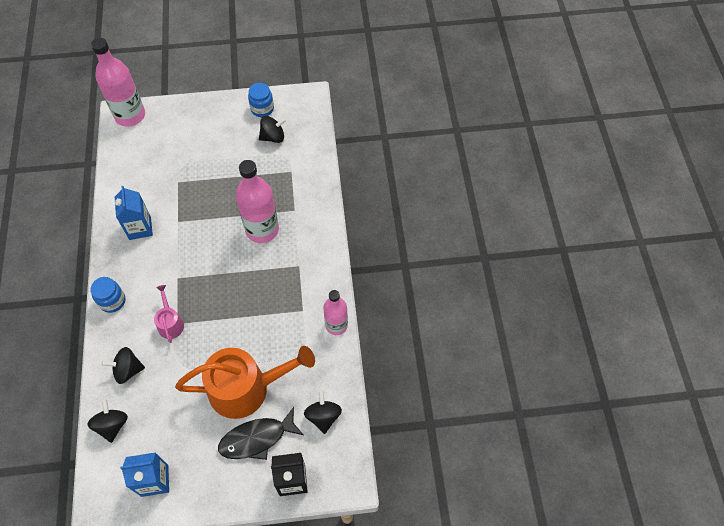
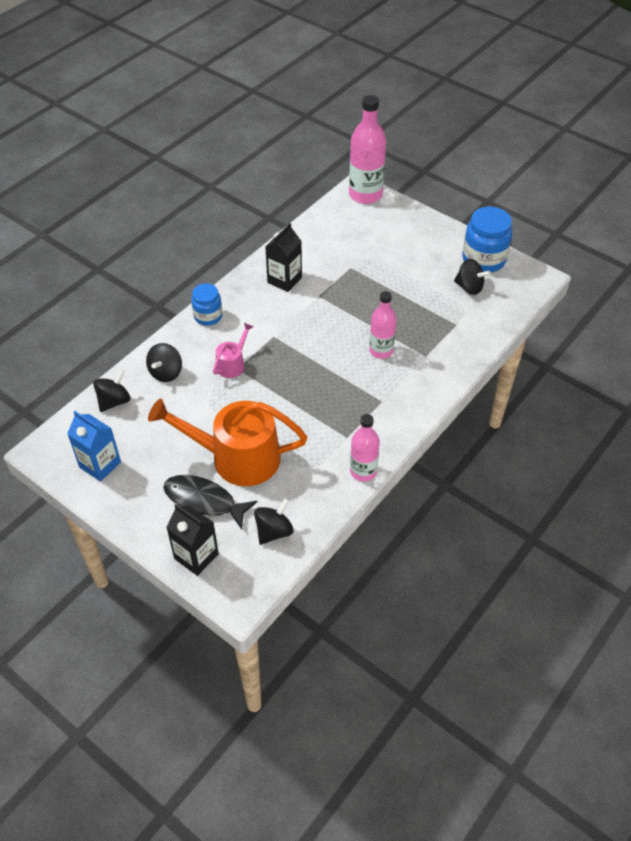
camera: 45 degrees right, 10 degrees down
(128, 370) = (166, 372): black spinning top -> black spinning top turned 105 degrees counterclockwise
(140, 228) = (284, 280): blue carton -> black carton
(246, 388) = (237, 457): orange watering can -> orange watering can turned 150 degrees clockwise
(262, 109) = (483, 259): blue jar -> blue jar, size x1.62
(262, 229) = (381, 351): pink bottle -> pink bottle, size x0.62

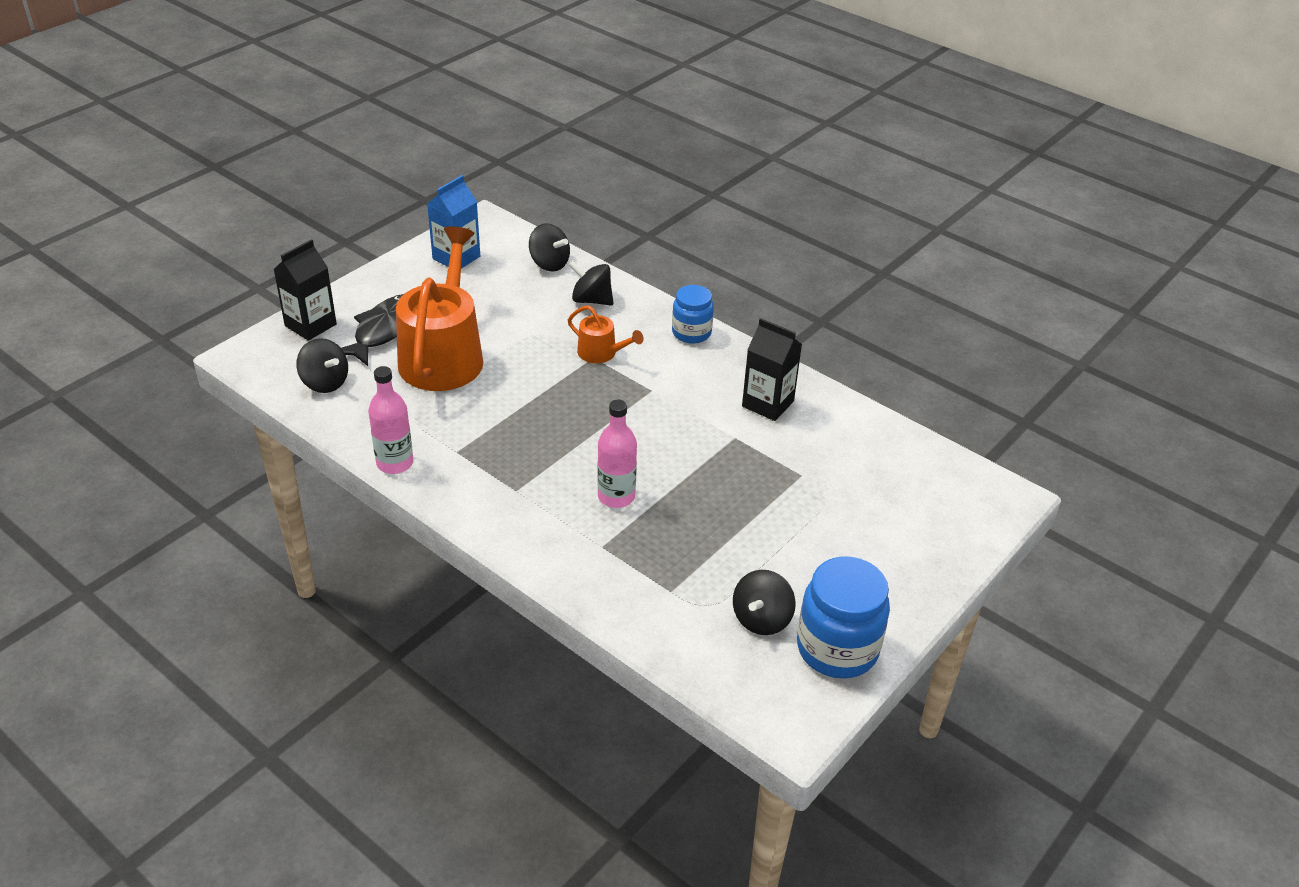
camera: 90 degrees right, 10 degrees down
(232, 364) = (601, 353): pink watering can -> orange watering can
(365, 195) = (991, 504): pink bottle -> none

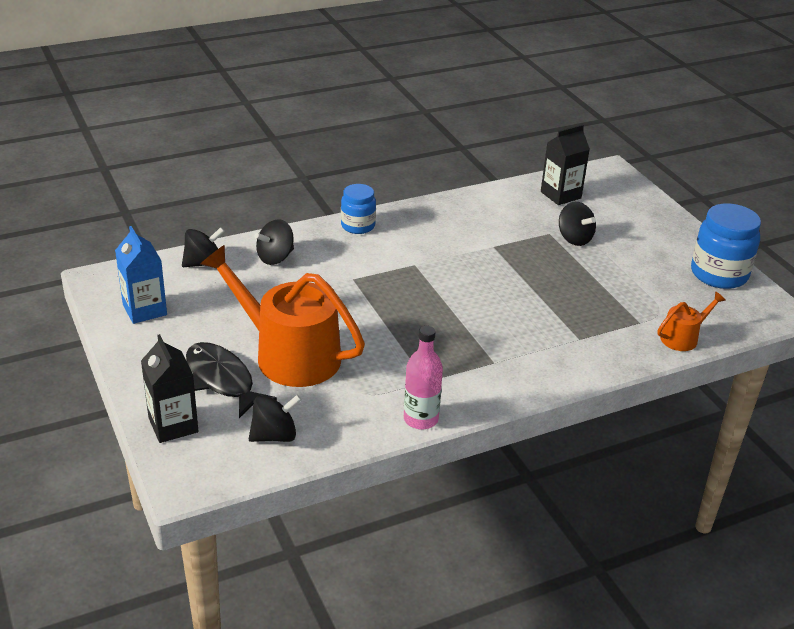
camera: 65 degrees left, 5 degrees down
(601, 353) = (351, 273): orange watering can -> orange watering can (683, 337)
(616, 496) = (528, 316): pink bottle -> none
(761, 619) = (681, 294): black spinning top -> black spinning top (574, 238)
(768, 404) = (465, 221): black carton -> black carton (560, 195)

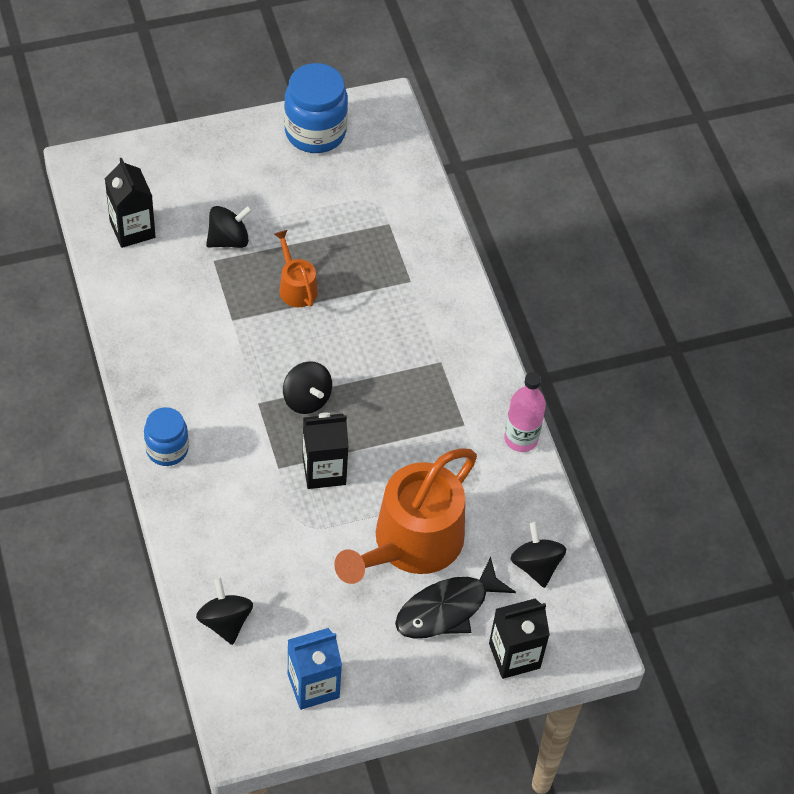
camera: 85 degrees left, 20 degrees up
(275, 257) = (224, 543): black spinning top -> black spinning top (306, 399)
(355, 302) = (324, 470): none -> black carton
(683, 337) = (418, 196): orange watering can -> orange watering can (296, 287)

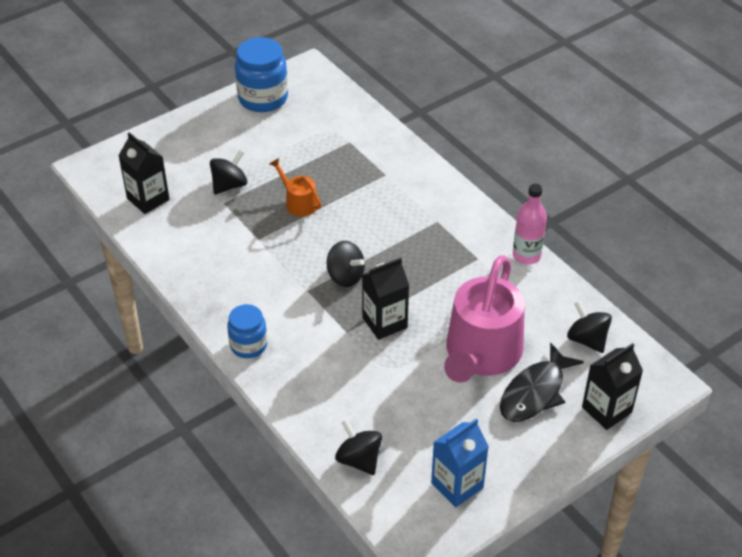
camera: 15 degrees left, 10 degrees down
(411, 543) = (481, 354): orange watering can -> pink watering can

